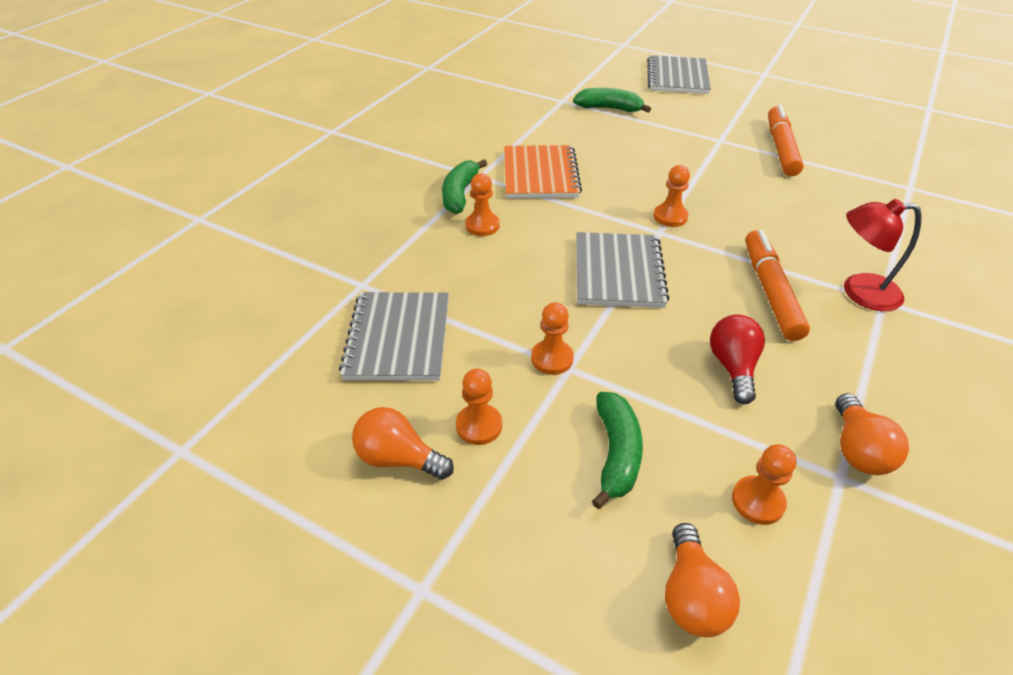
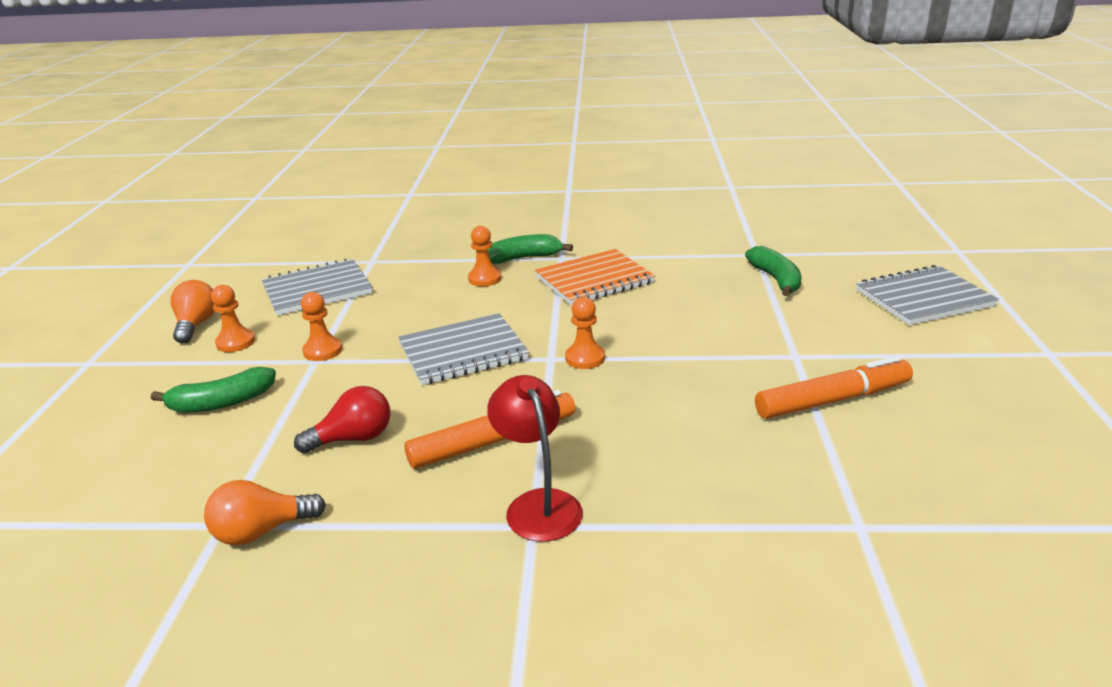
camera: 65 degrees right, 15 degrees down
(691, 595) = (83, 464): orange light bulb -> none
(757, 501) = (182, 480): orange pawn -> none

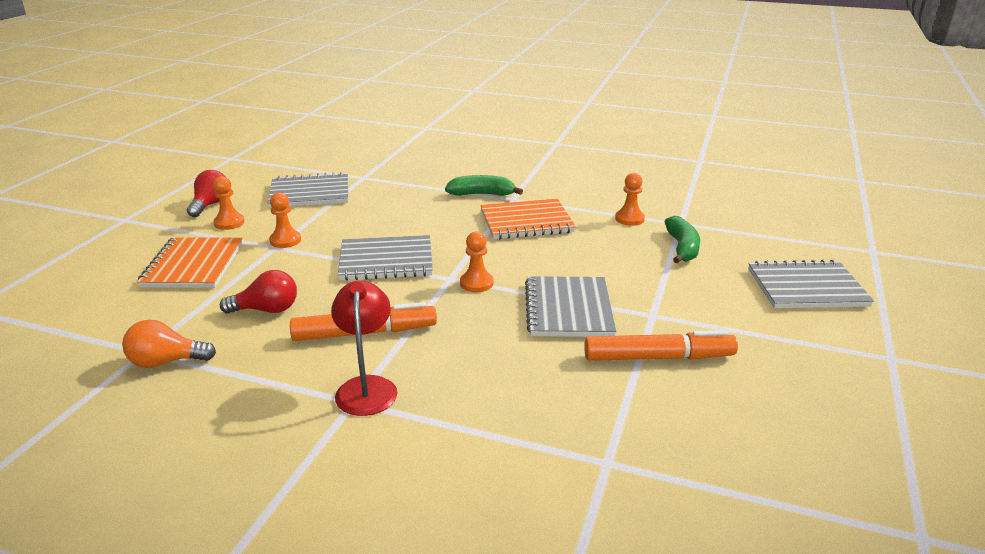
camera: 15 degrees right, 0 degrees up
(196, 325) = (210, 205): orange light bulb -> red light bulb
(221, 403) = (193, 265): green banana -> orange notebook
(484, 279) = (440, 206): orange pawn -> orange pawn (629, 219)
(705, 367) = (569, 309): none -> grey notebook

